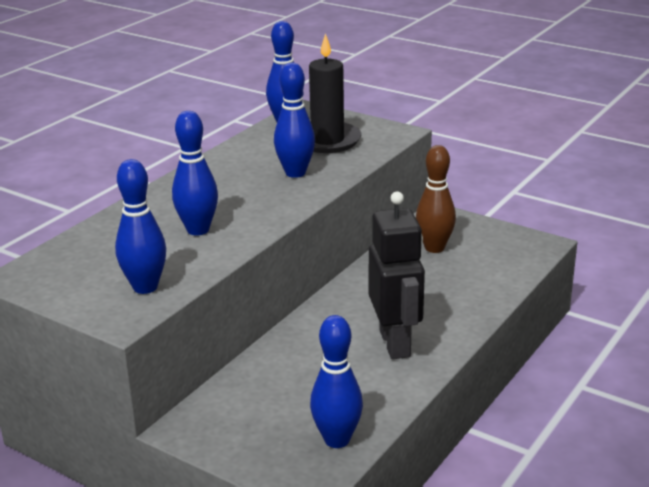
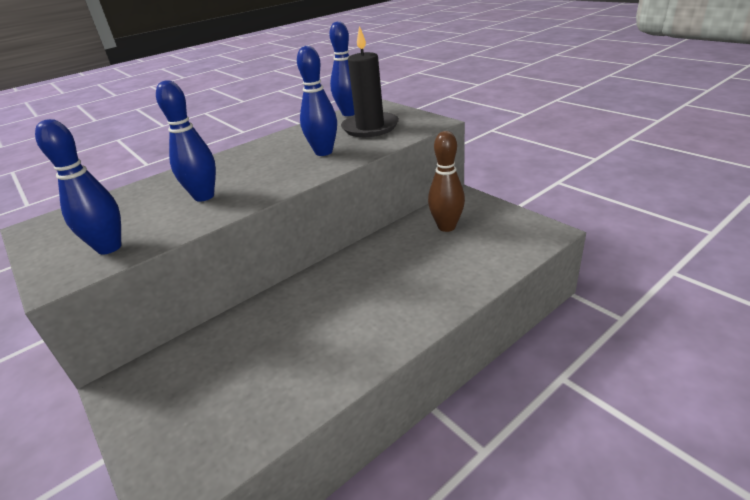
camera: 20 degrees right, 5 degrees up
(337, 440) = (235, 434): blue bowling pin -> none
(395, 343) = (360, 322): black robot -> none

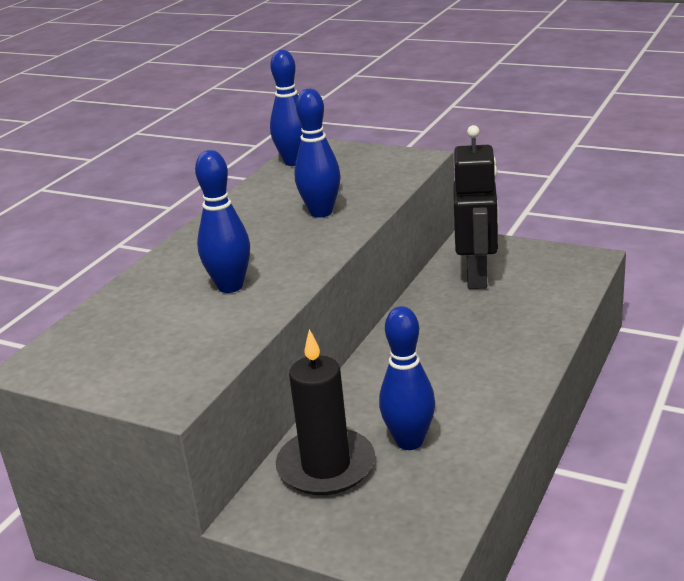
camera: 25 degrees left, 5 degrees down
(109, 248) = (187, 358): blue bowling pin -> blue bowling pin (409, 441)
(370, 127) = (345, 175): black candle -> black candle (326, 466)
(446, 227) = (477, 277): brown bowling pin -> black robot

